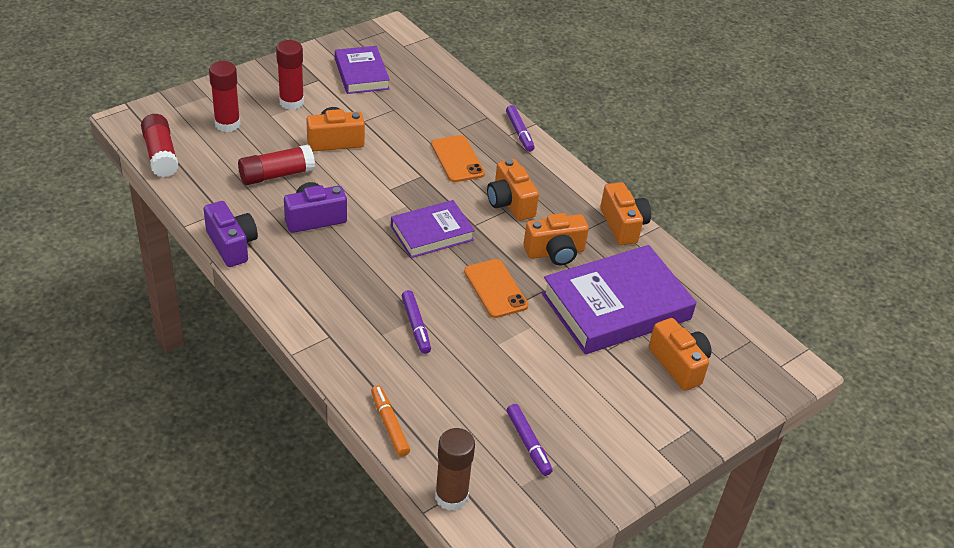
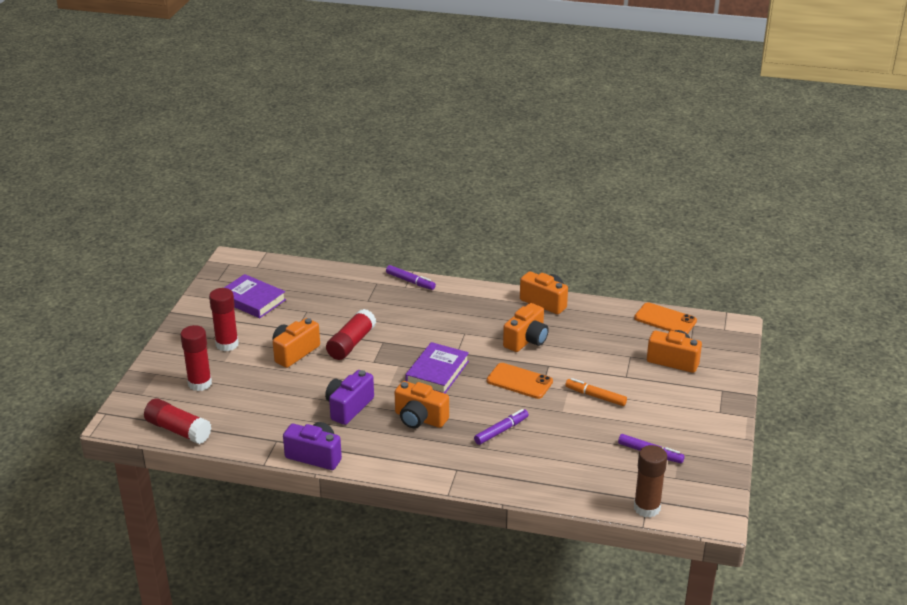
camera: 35 degrees left, 10 degrees down
(276, 175) = (283, 396): red glue stick -> red glue stick (351, 343)
(389, 425) = (561, 494): orange marker -> orange marker (595, 396)
(416, 326) = (501, 431): purple marker -> purple marker turned 75 degrees counterclockwise
(457, 159) = (392, 319): orange phone -> orange phone (665, 319)
(510, 203) = (461, 327): orange camera -> orange camera (420, 419)
(616, 306) = (600, 350): purple book -> none

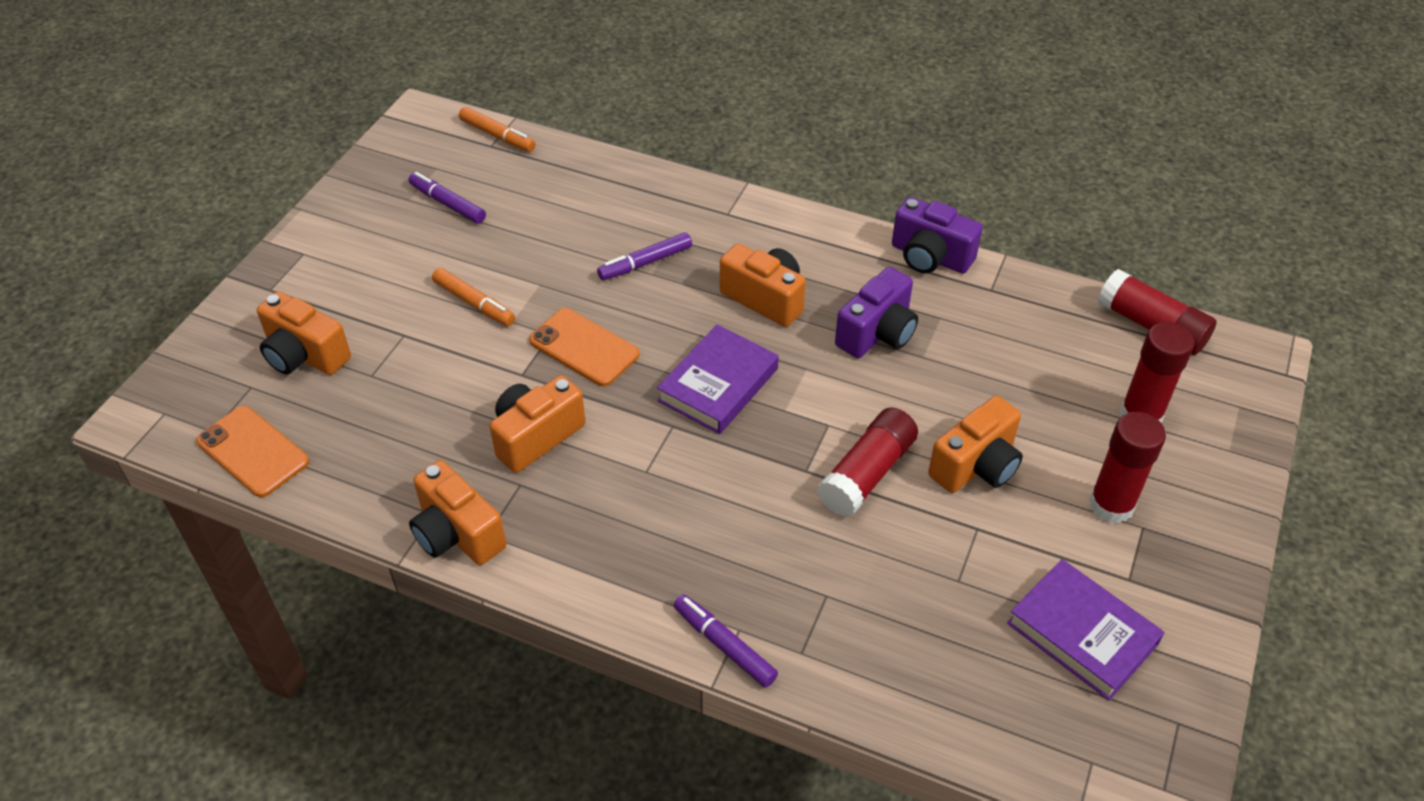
camera: 170 degrees left, 15 degrees up
(647, 508) = (497, 136): brown glue stick -> orange marker

